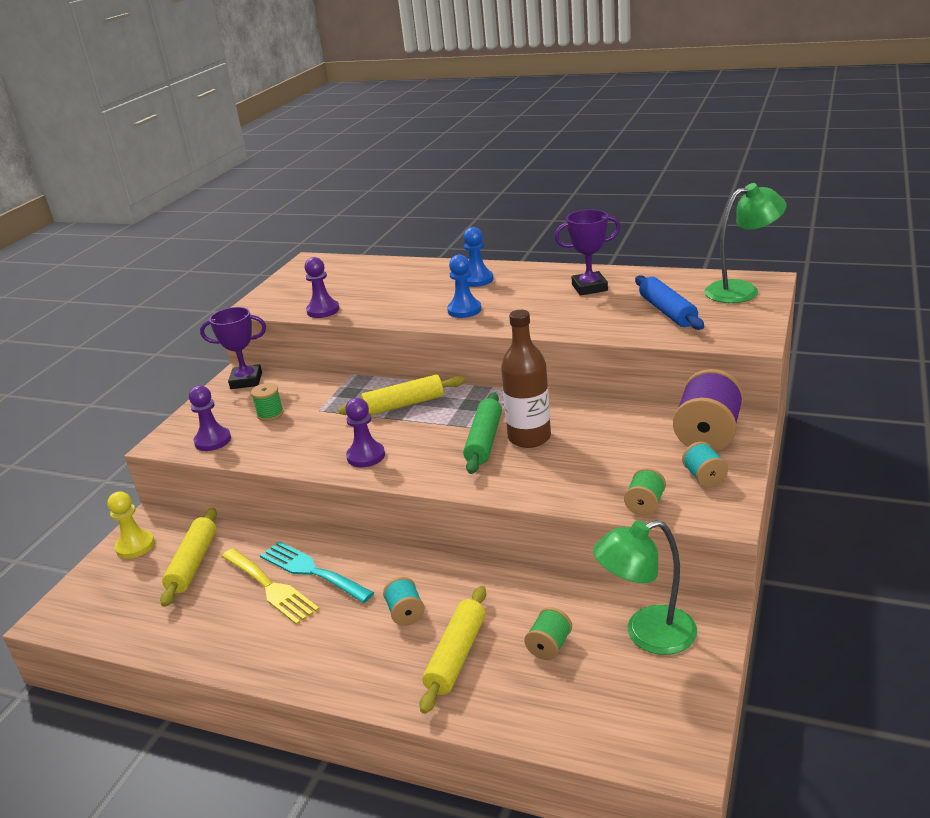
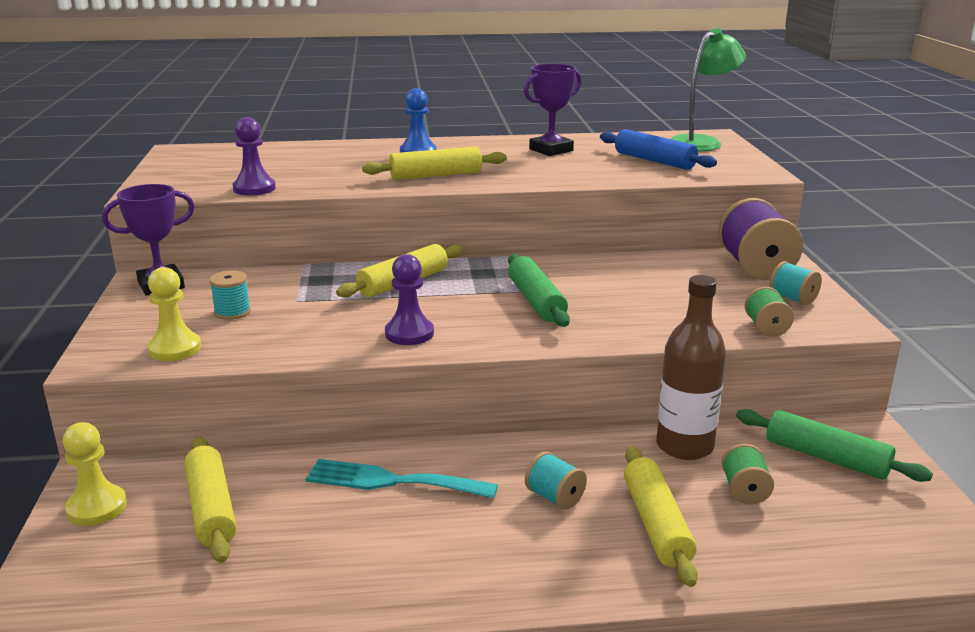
camera: 30 degrees left, 5 degrees down
(213, 441) = (175, 349): purple pawn -> yellow pawn
(270, 414) = (232, 312): green spool -> turquoise spool
(271, 588) = (353, 511): yellow fork -> none
(464, 310) = (436, 175): blue pawn -> yellow rolling pin
(529, 437) = (582, 292): brown bottle -> brown bottle (684, 446)
(647, 634) = (826, 457): green lamp -> green rolling pin

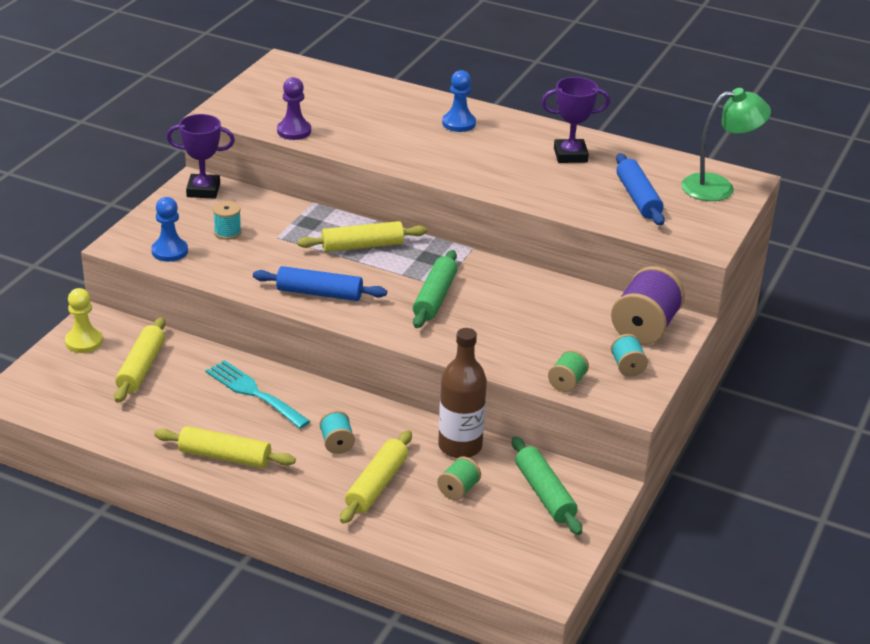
camera: 30 degrees right, 10 degrees up
(175, 349) = (169, 251): yellow pawn -> blue pawn
(409, 333) = (319, 293): purple pawn -> blue rolling pin
(436, 175) = (439, 158): yellow rolling pin -> yellow rolling pin (225, 457)

